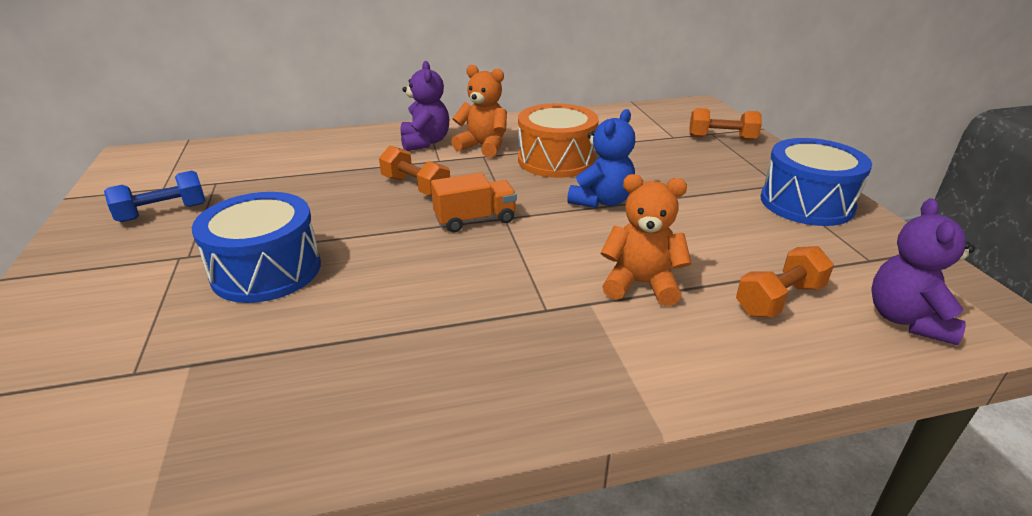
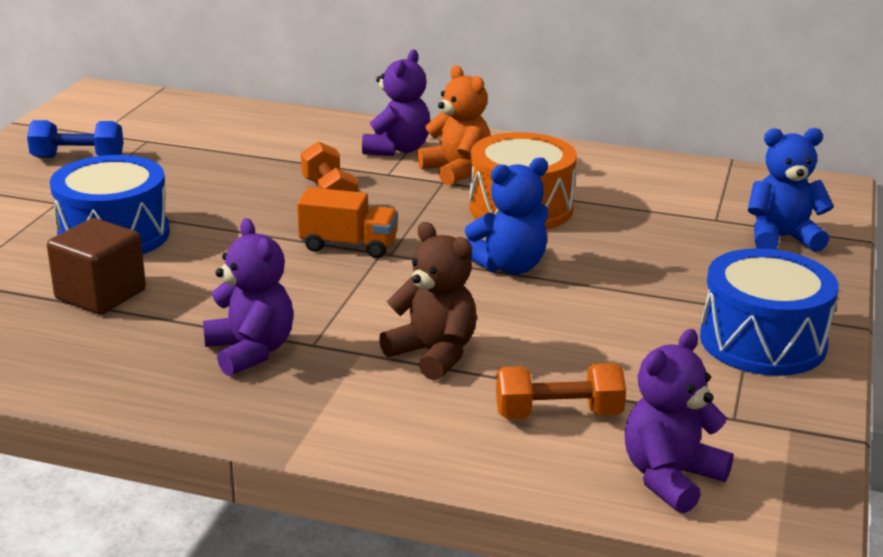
camera: 30 degrees right, 5 degrees down
(311, 331) = (100, 295): none -> brown cube
(506, 336) = (250, 351): none -> purple teddy bear
(641, 284) = (433, 354): orange teddy bear -> brown teddy bear
(721, 138) = (781, 238): orange dumbbell -> blue teddy bear

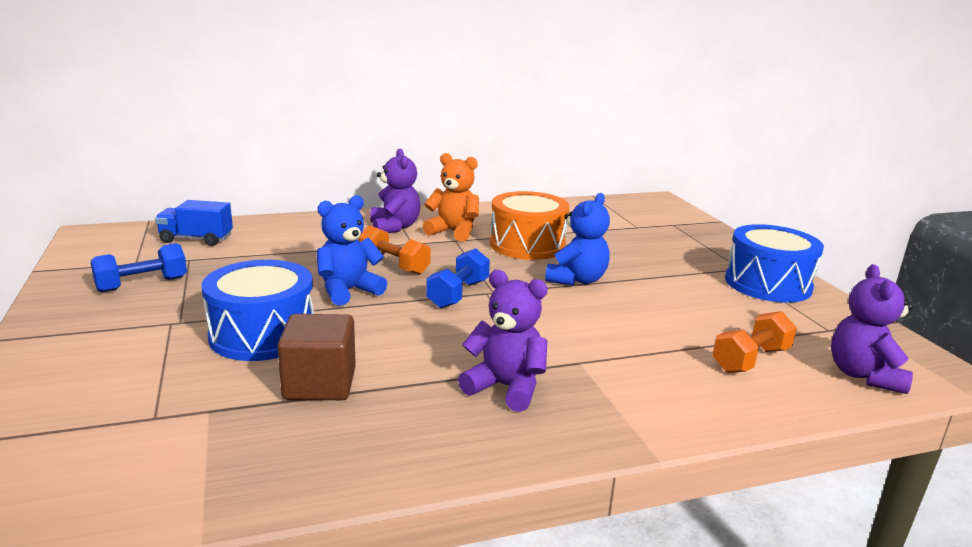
camera: 35 degrees left, 5 degrees down
(180, 119) = (196, 239): none -> blue truck
(348, 246) = (458, 294): orange truck -> blue dumbbell
(433, 354) = (624, 347): brown teddy bear -> none
(781, 238) = (683, 229): blue teddy bear -> blue teddy bear (348, 291)

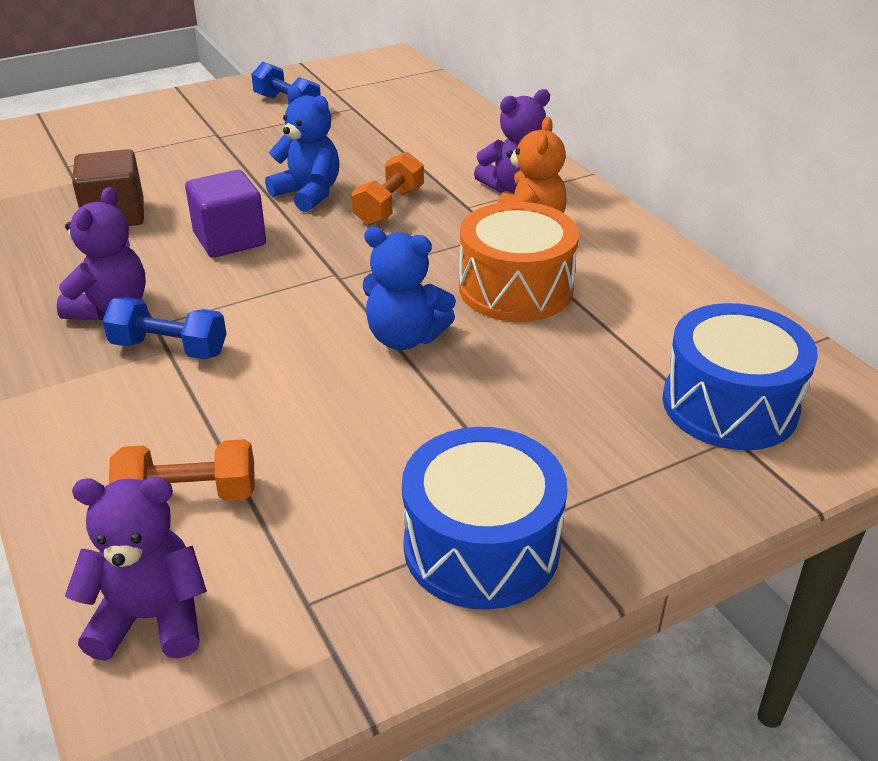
camera: 80 degrees right, 15 degrees up
(196, 239) = (404, 99): blue truck -> none
(262, 334) = (202, 173): blue drum -> blue drum (729, 405)
(409, 328) = (230, 239): none -> purple cube
(458, 294) = (324, 256): blue dumbbell -> blue dumbbell (169, 348)
(750, 360) = (188, 494): orange dumbbell -> orange dumbbell turned 45 degrees counterclockwise

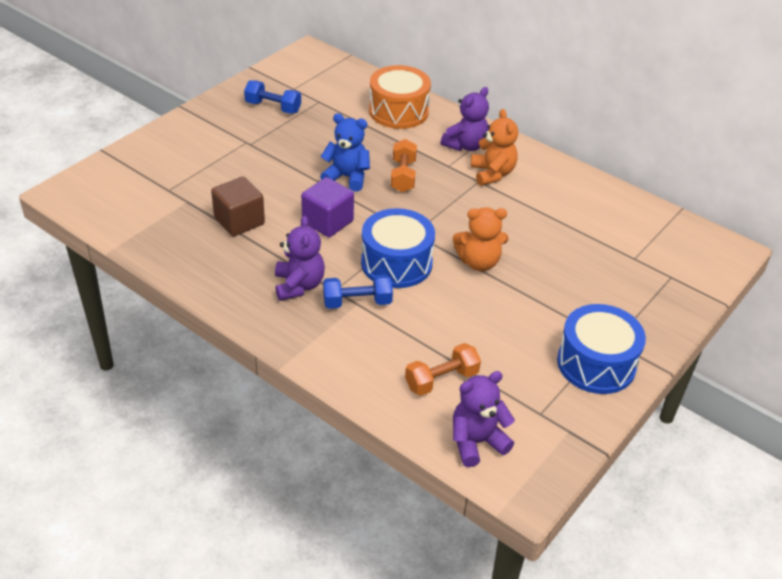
camera: 25 degrees left, 5 degrees up
(405, 337) = (478, 262): blue teddy bear -> orange teddy bear
(515, 288) = (514, 216): orange drum -> orange drum (398, 111)
(729, 405) = (659, 259): blue drum -> blue drum (396, 263)

